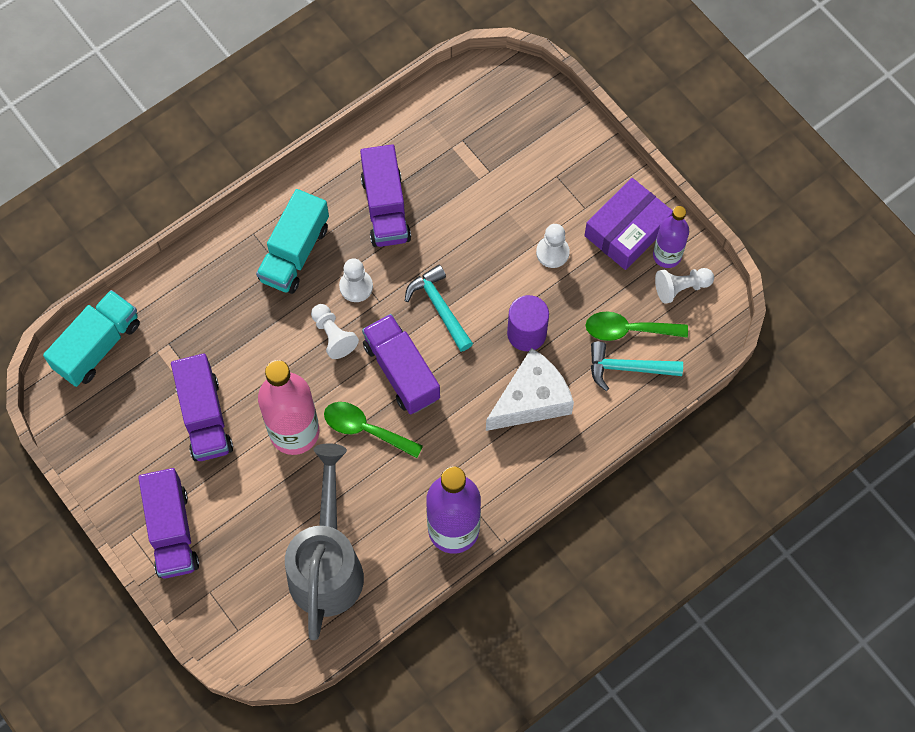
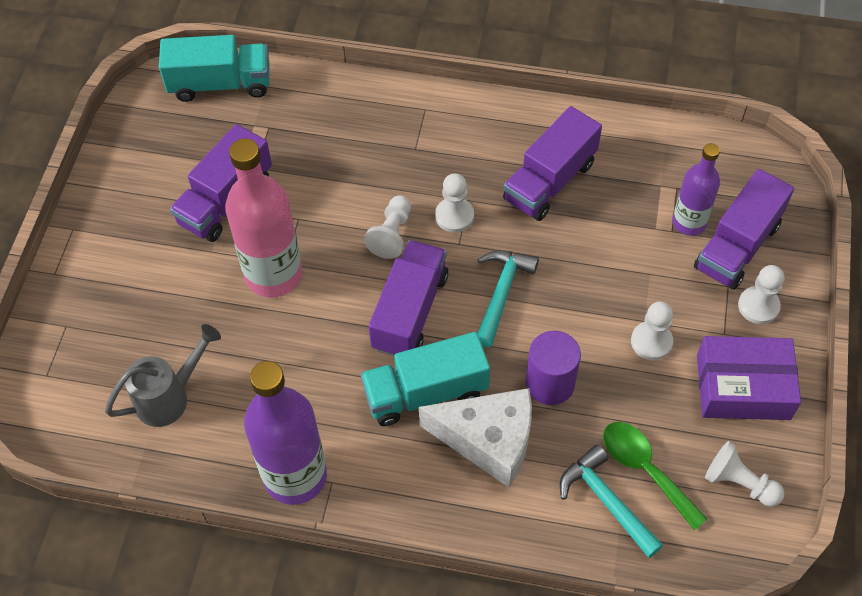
camera: 50 degrees right, 10 degrees down
(172, 531) = (99, 256): purple truck -> purple truck (737, 246)
(294, 253) = (438, 150): turquoise truck -> turquoise truck (425, 392)
(327, 563) = (170, 396): grey watering can -> grey watering can, size x0.58
(365, 429) = (327, 326): green spoon -> none
(585, 172) = (758, 306): none -> white pawn
(667, 255) = (757, 443): purple bottle -> purple bottle (689, 222)

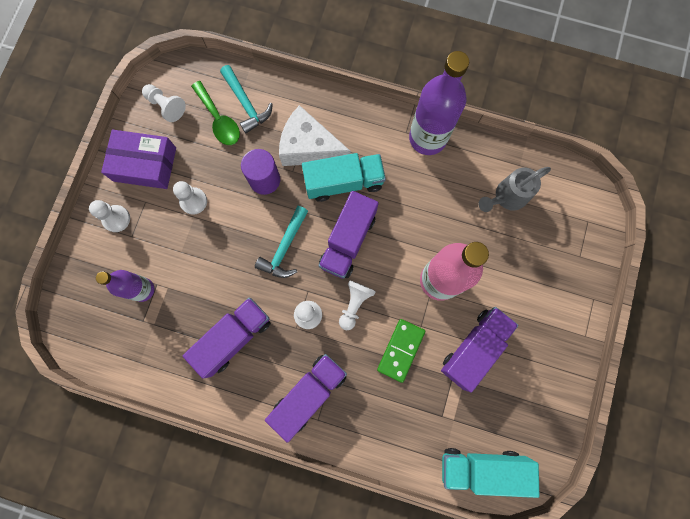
camera: 175 degrees left, 20 degrees up
(325, 189) = (400, 350): none -> green domino
(737, 246) = (115, 266): purple truck -> purple truck (309, 394)

